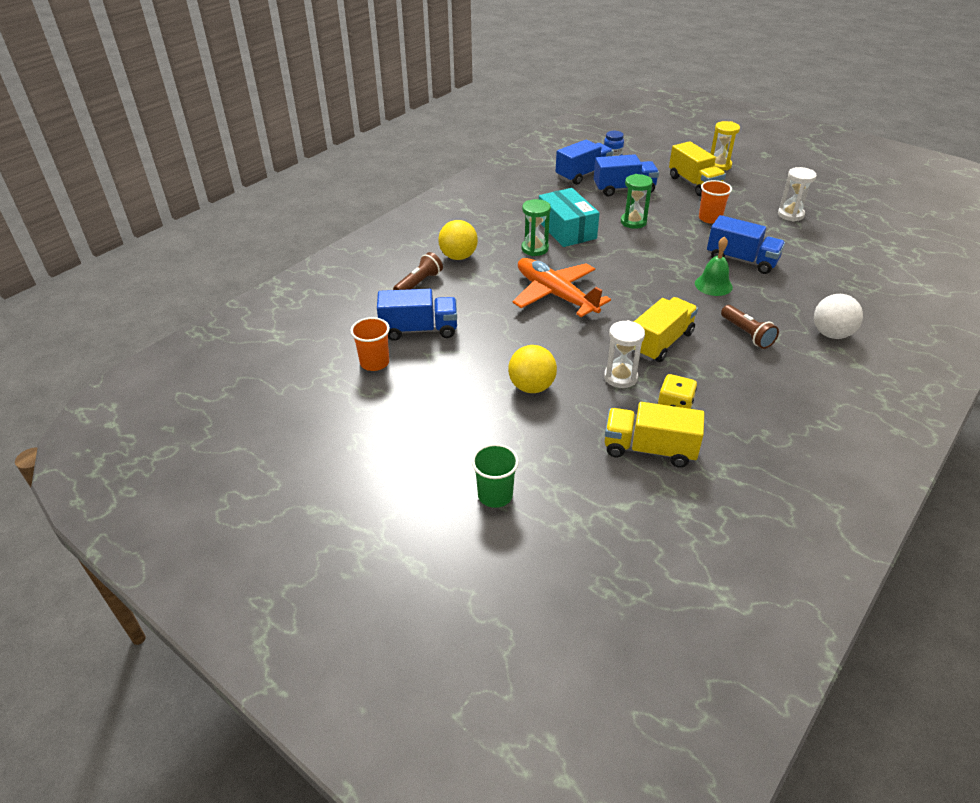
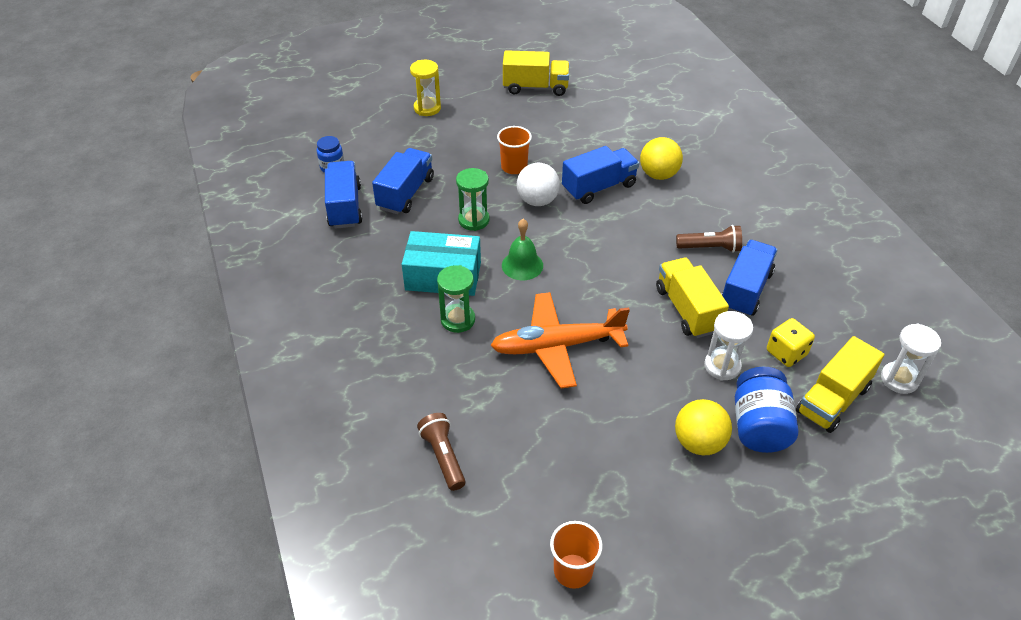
camera: 60 degrees left, 5 degrees up
(419, 330) = (537, 498): blue truck -> blue truck (745, 290)
(458, 256) = (417, 393): yellow ball -> yellow ball (658, 175)
(495, 495) = (847, 552): green cup -> none
(578, 413) = (759, 426): none -> blue jar
(694, 184) = (443, 142): yellow truck -> yellow truck (535, 87)
(713, 285) = (623, 226): green bell -> green bell (522, 265)
(790, 215) = (552, 117): white hourglass -> white hourglass (899, 379)
(831, 334) = (741, 199): white ball -> white ball (537, 201)

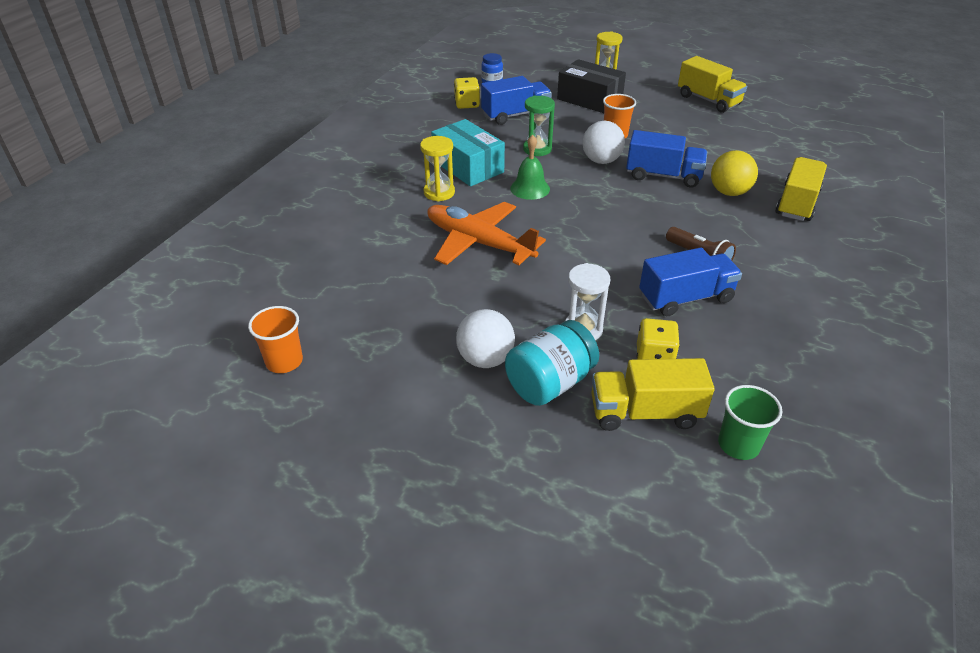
camera: 45 degrees right, 5 degrees down
(345, 207) = (467, 104): blue truck -> yellow dice
(443, 456) = (315, 252): brown flashlight -> none
(444, 139) = (589, 99): none -> black box
(458, 320) = (439, 192): green hourglass -> yellow hourglass
(687, 310) = (613, 280): yellow truck -> yellow truck (797, 203)
(699, 442) = (485, 359): yellow ball -> white ball
(759, 426) = (549, 383): blue jar -> turquoise jar
(899, 379) = (738, 445): white hourglass -> green cup

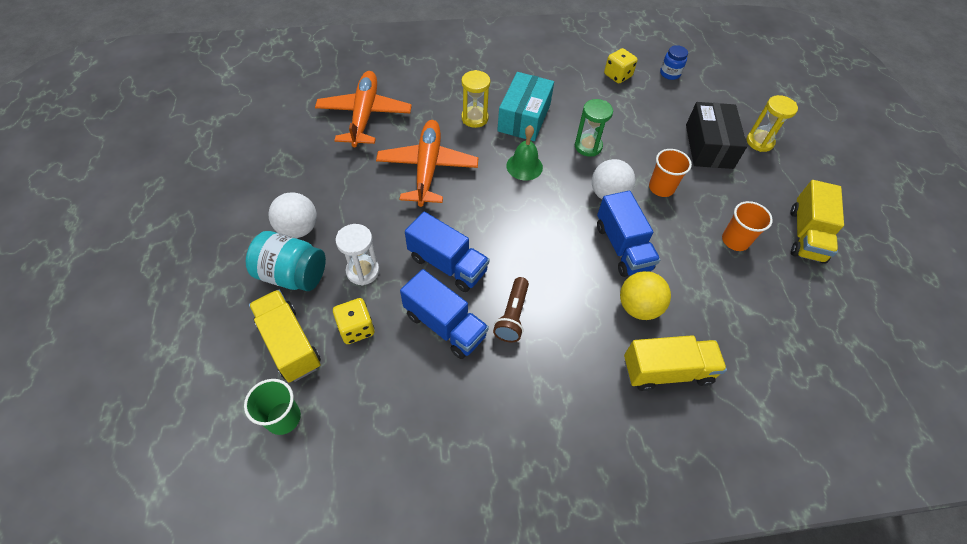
camera: 55 degrees right, 15 degrees up
(284, 361) = (243, 134): orange cup -> orange cup (735, 240)
(357, 258) = (364, 115): none -> orange plane
(515, 115) = (630, 111): blue truck -> blue truck (447, 264)

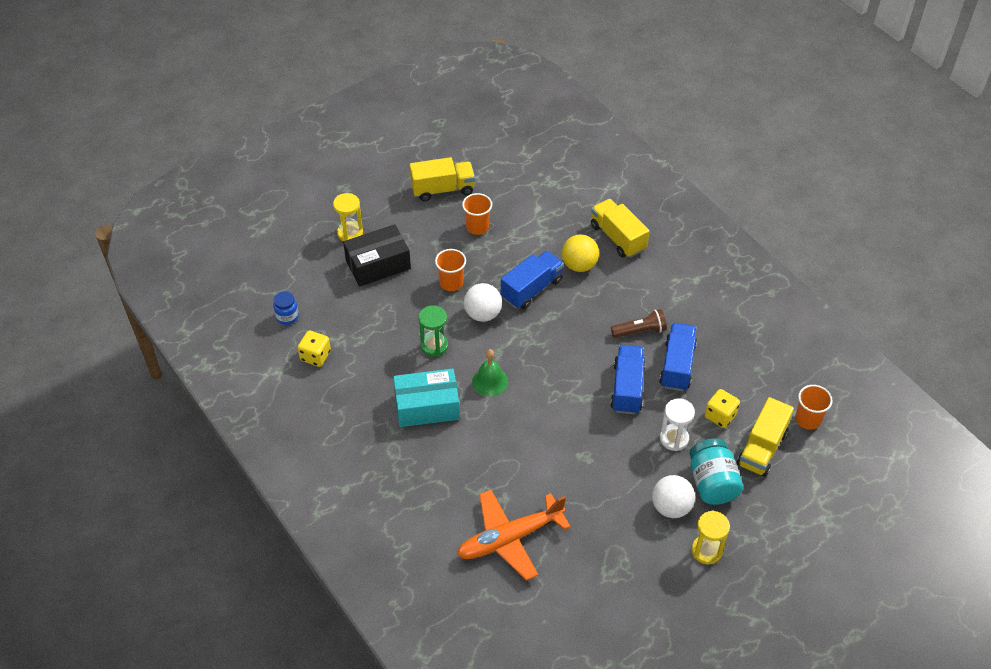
camera: 115 degrees left, 5 degrees down
(283, 418) = (808, 419): green cup -> orange cup
(427, 168) = (541, 450): orange plane -> none
(474, 118) = (453, 445): yellow hourglass -> yellow hourglass (706, 551)

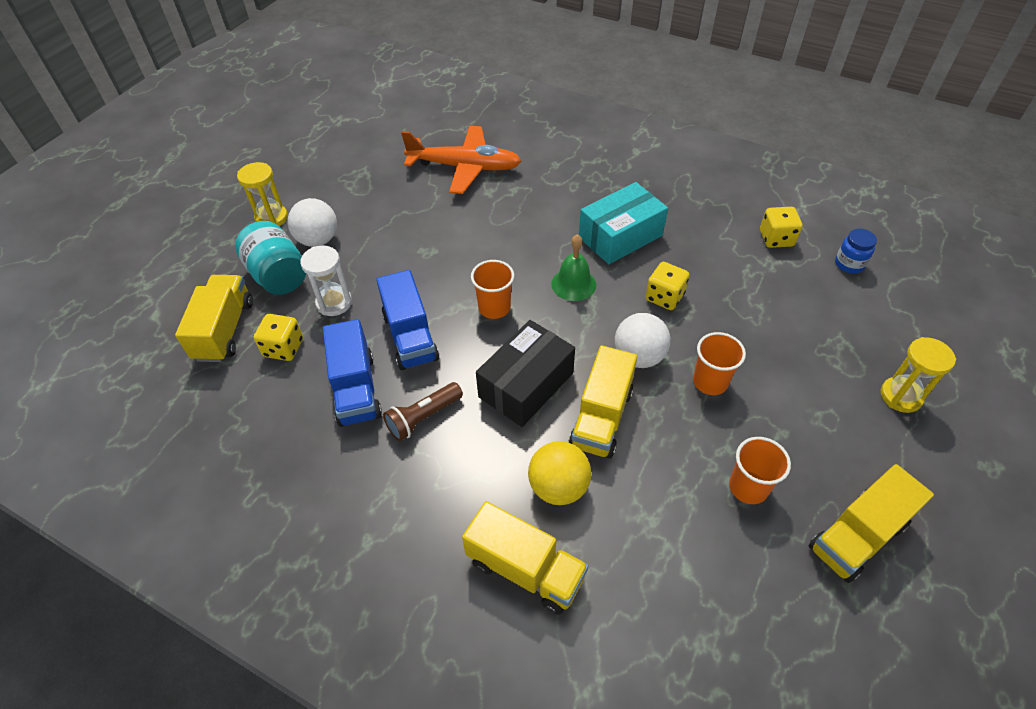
camera: 155 degrees right, 0 degrees up
(378, 264) = (820, 367): black box -> black box (526, 385)
(434, 346) = (664, 297): green hourglass -> yellow dice
(510, 538) = (464, 167): orange plane -> orange plane turned 60 degrees clockwise
(531, 289) = (601, 418): blue truck -> yellow truck
(808, 419) = (166, 386): orange cup -> orange cup (494, 308)

